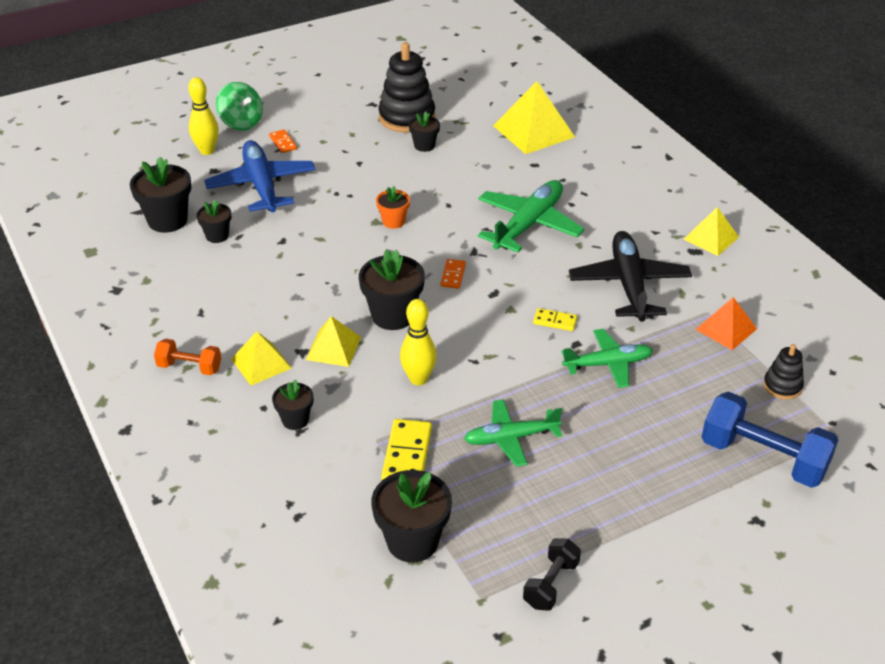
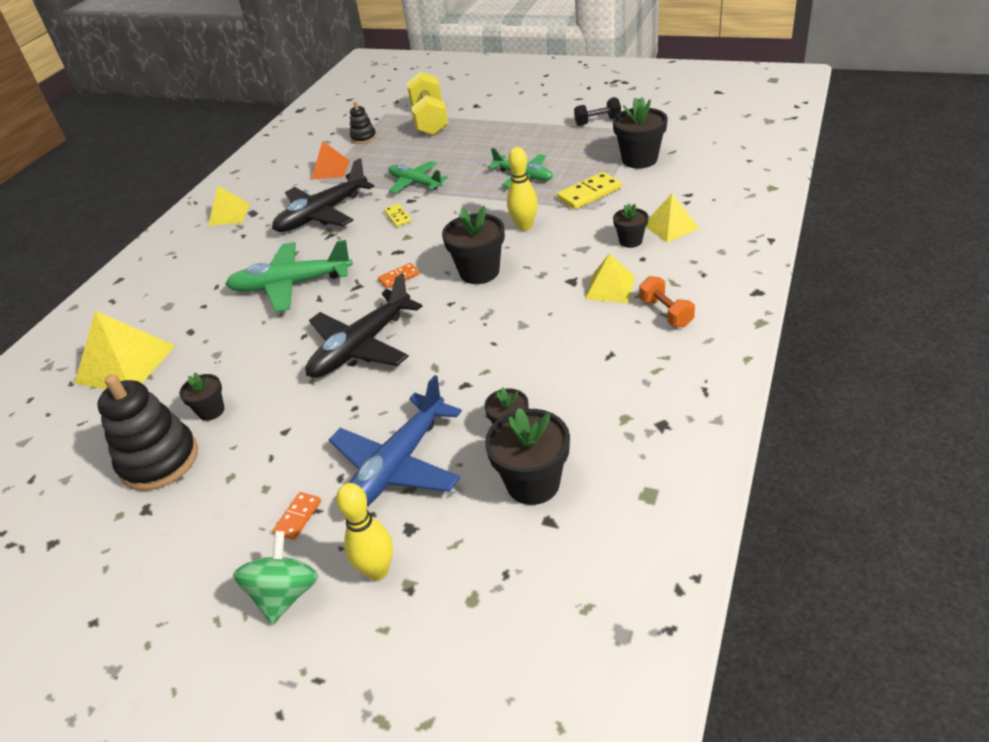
camera: 125 degrees left, 0 degrees up
(333, 348) = (548, 271): yellow pyramid -> yellow pyramid (670, 226)
(393, 221) = (362, 346): orange flower pot -> black plane
(763, 458) = (430, 120): blue dumbbell -> yellow dumbbell

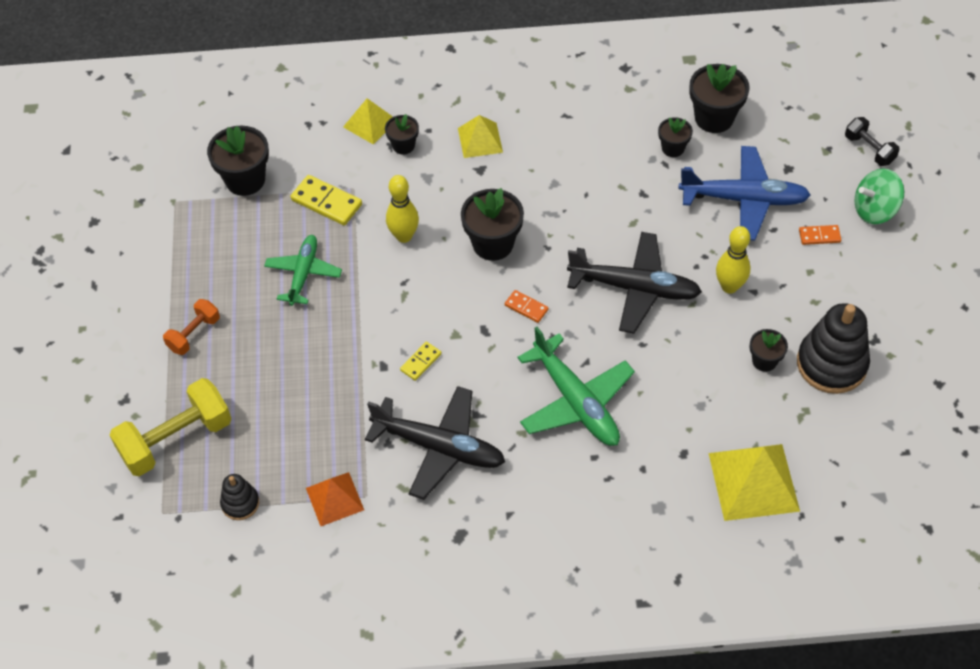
camera: 120 degrees left, 15 degrees up
(229, 214) = (472, 563): yellow pyramid -> none
(377, 570) = (827, 170): yellow bowling pin -> yellow bowling pin (729, 286)
(415, 183) = (344, 378): green plane -> none
(597, 122) = (159, 244): black dumbbell -> black dumbbell (869, 149)
(666, 312) = (499, 96): orange dumbbell -> orange dumbbell (194, 334)

